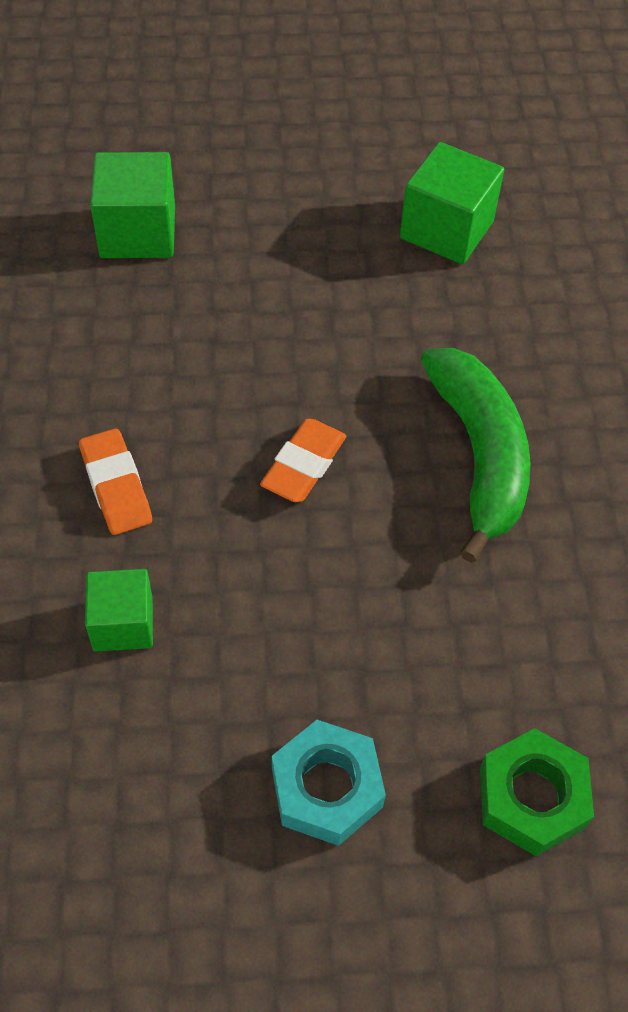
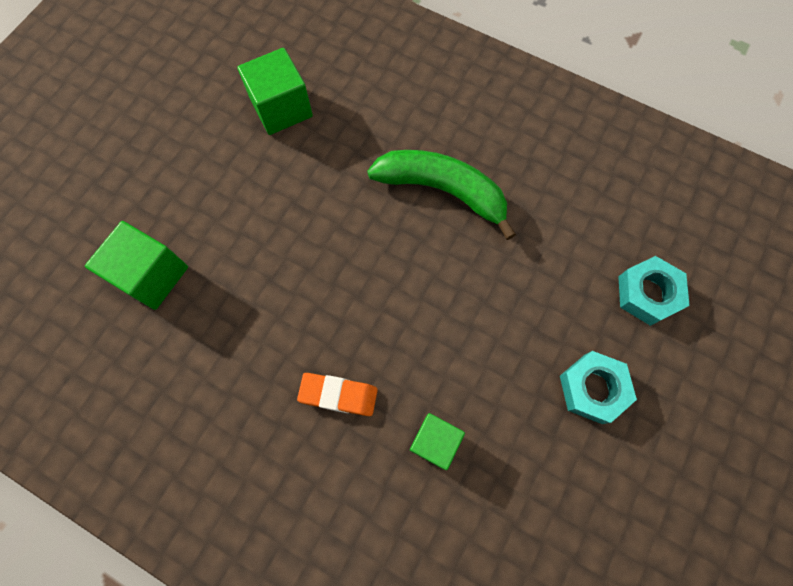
camera: 55 degrees left, 15 degrees up
(303, 465) = (391, 282): orange eraser -> none
(531, 797) = (647, 293): green nut -> turquoise nut

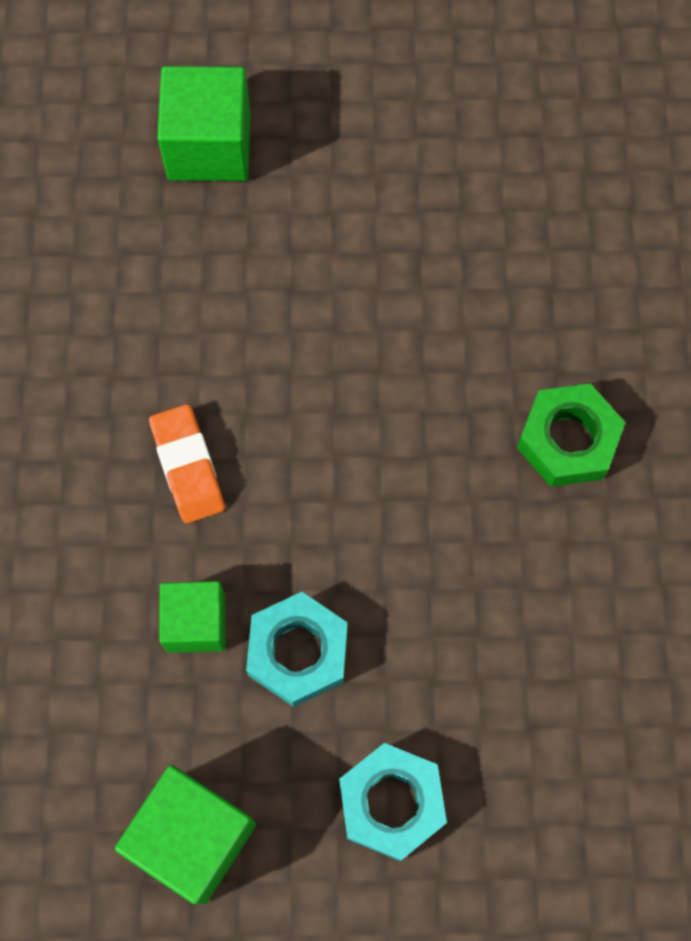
camera: 60 degrees right, 0 degrees up
(281, 108) = (553, 149): green cube -> green cube (192, 838)
(443, 190) = (567, 440): green banana -> green nut
(647, 293) = (588, 820): turquoise nut -> turquoise nut (298, 652)

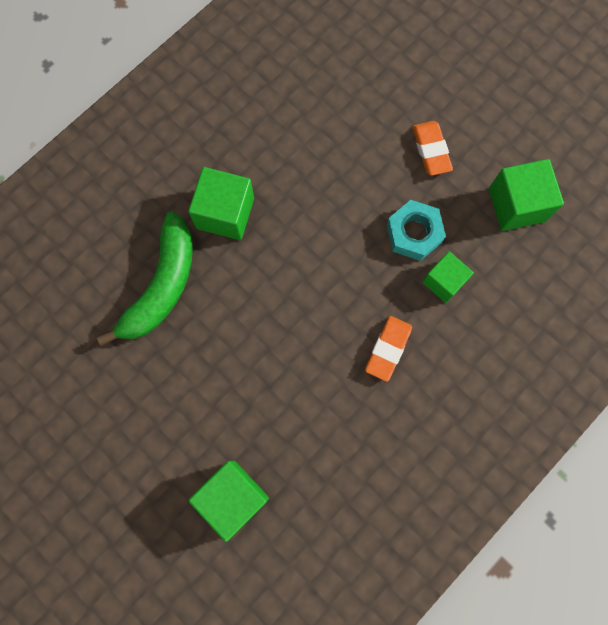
camera: 135 degrees left, 5 degrees up
(391, 803) = (431, 150): turquoise nut -> orange eraser
(540, 283) = (162, 286): none -> green banana
(567, 440) = (225, 213): green nut -> green cube

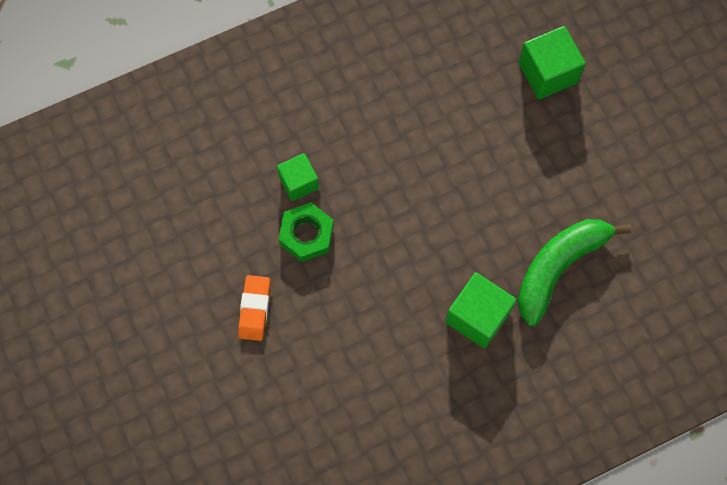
camera: 160 degrees left, 5 degrees down
(388, 349) = (373, 143): orange eraser -> none
(414, 233) = (306, 235): turquoise nut -> green nut
(516, 205) = (199, 228): green cube -> none

